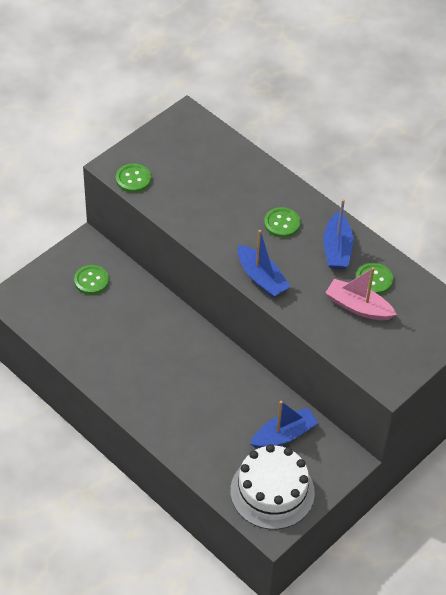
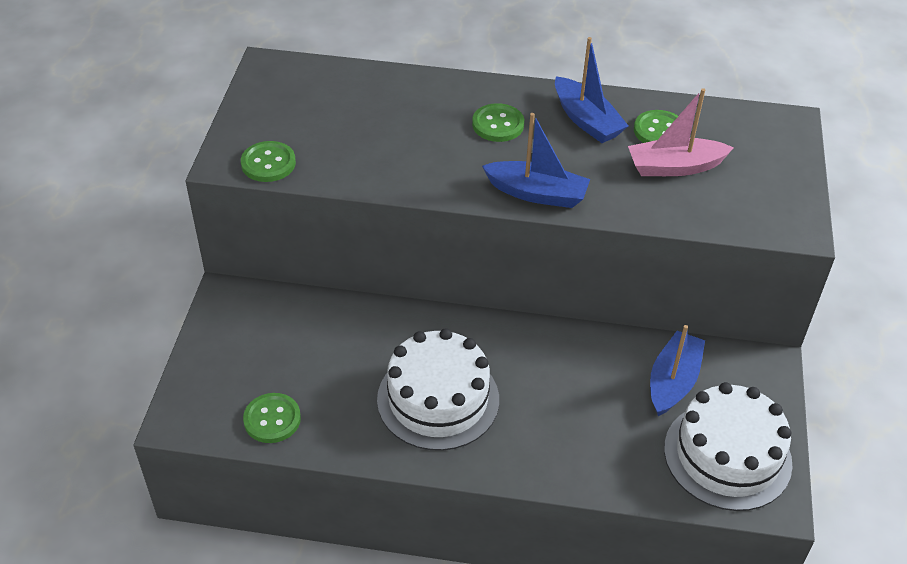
camera: 35 degrees left, 5 degrees down
(91, 281) = (273, 336): green button -> green button (272, 419)
(146, 367) = (438, 399): none -> white cake

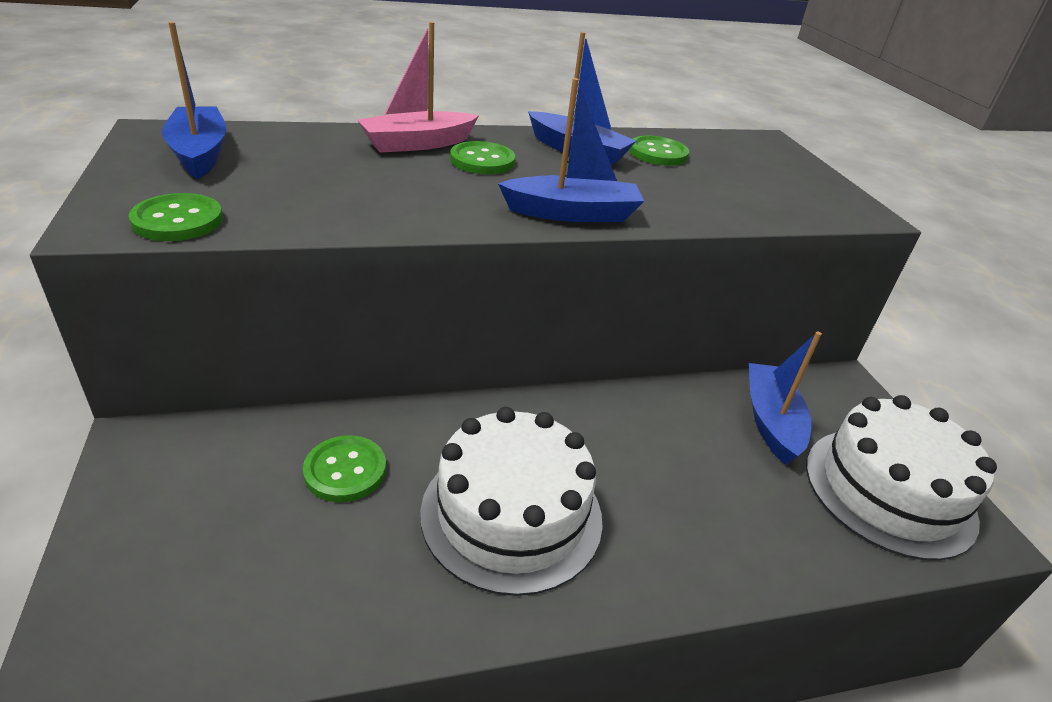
camera: 25 degrees left, 10 degrees down
(272, 419) = (258, 619): green button -> green button (345, 470)
(294, 95) = (200, 153): none -> blue boat
(675, 167) = (699, 178): pink boat -> pink boat (418, 144)

